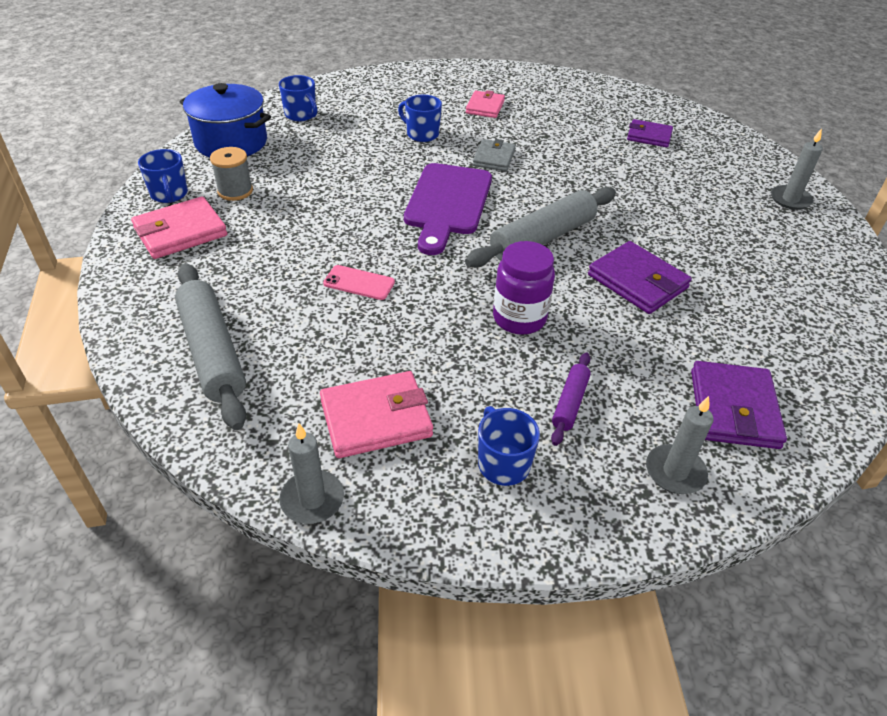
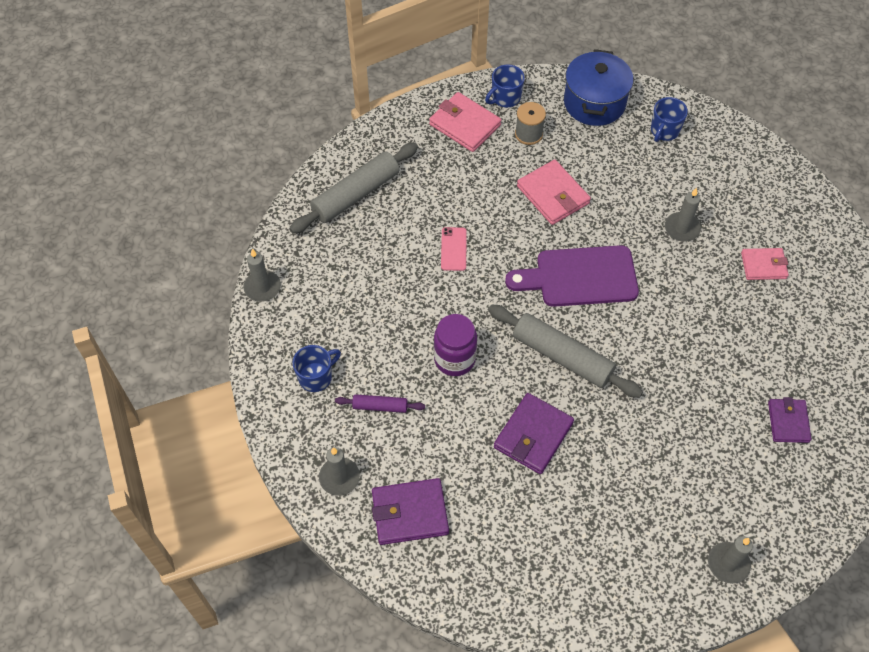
camera: 75 degrees right, 15 degrees up
(376, 418) = (330, 299): pink wallet -> pink wallet (553, 195)
(421, 134) = (681, 228): blue mug -> grey candle
(494, 158) = (670, 294): grey wallet -> none

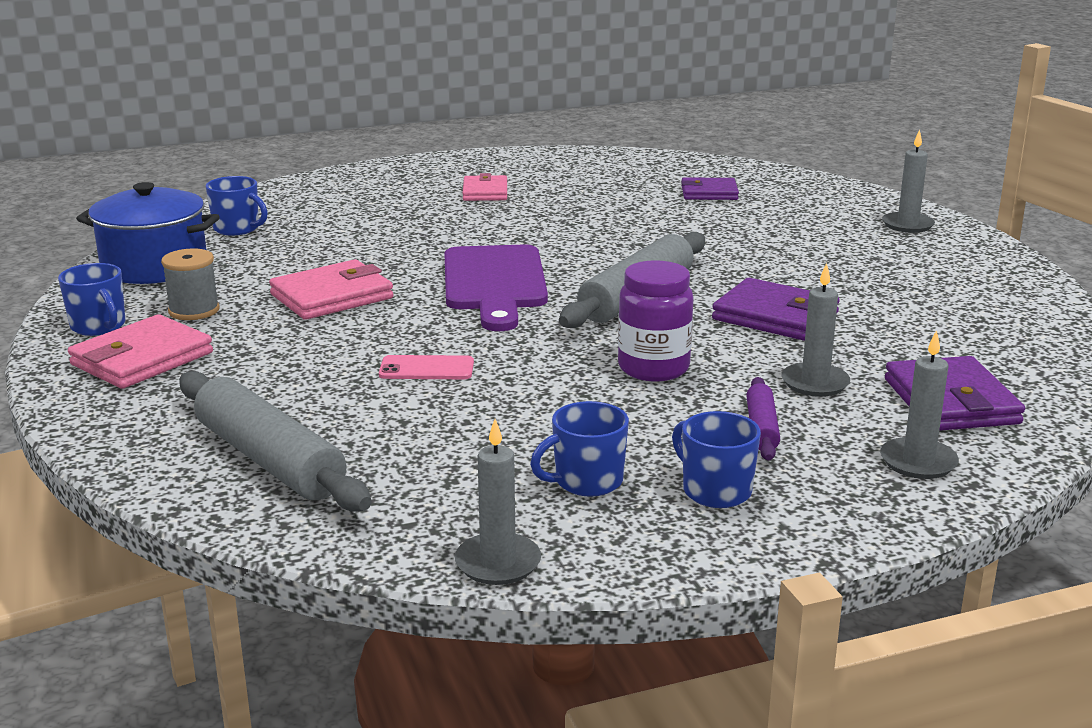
camera: 90 degrees left, 35 degrees down
(328, 322) = (586, 481): none -> blue mug
(681, 228) = (417, 226): grey candle -> grey candle (815, 383)

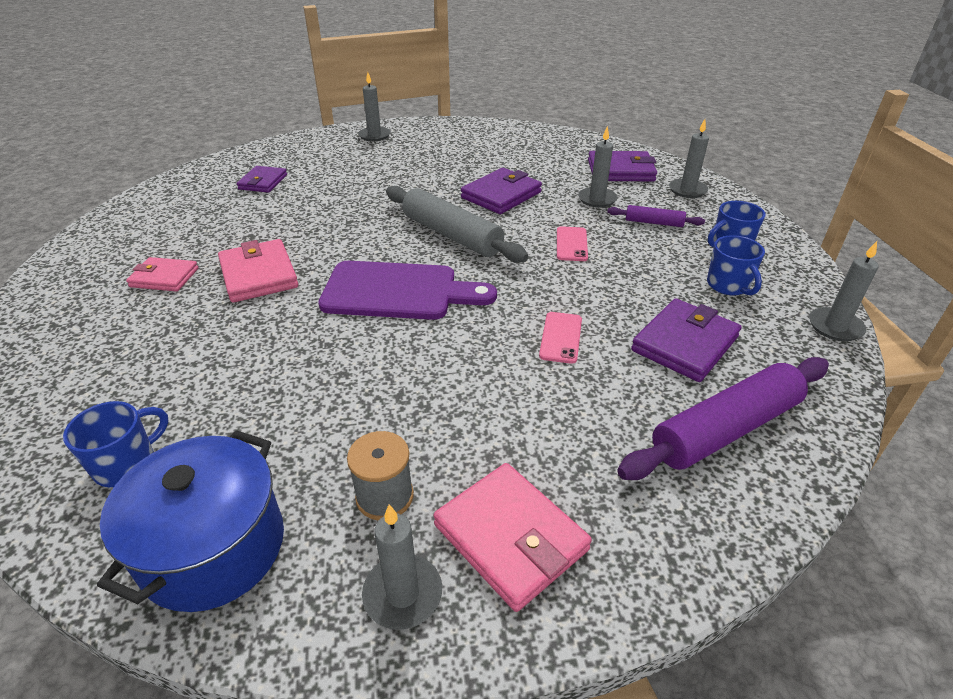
camera: 80 degrees left, 15 degrees up
(99, 326) = (402, 594): blue mug -> grey candle
(270, 460) = (725, 429): grey rolling pin -> purple rolling pin
(332, 296) = (388, 386): pink wallet -> pink wallet (258, 275)
(429, 442) = (684, 343): none -> purple wallet
(653, 368) = (571, 244): purple jar -> pink phone

